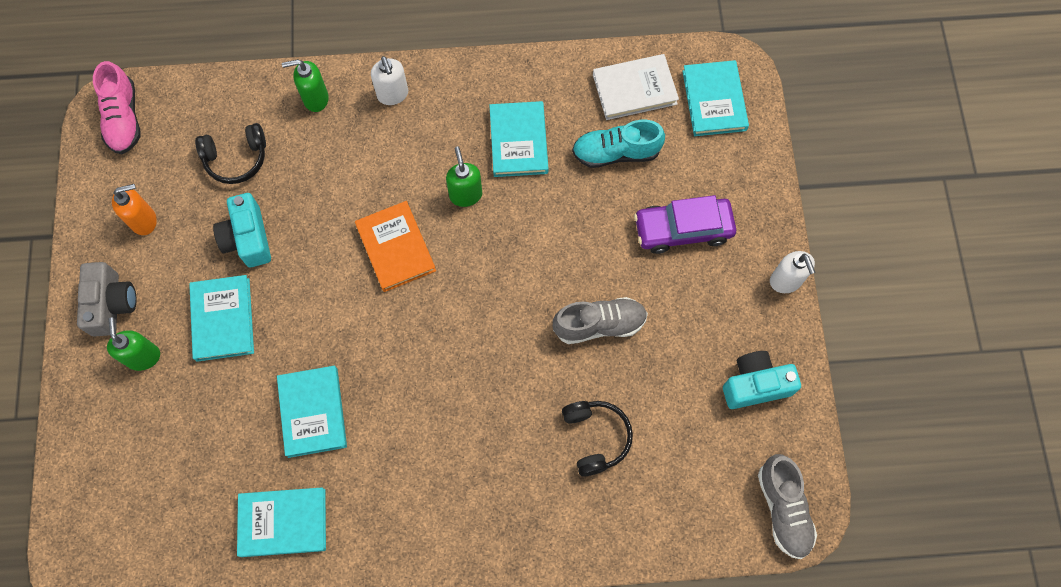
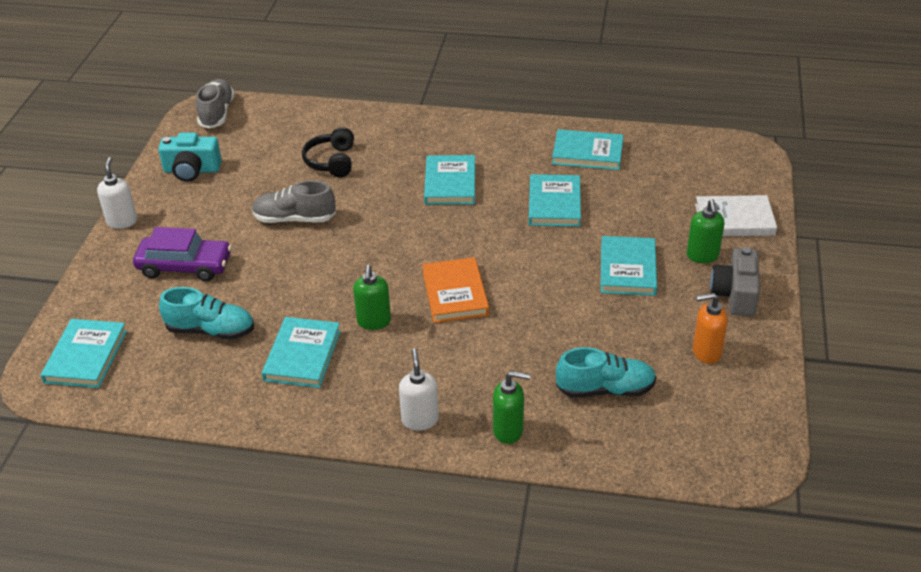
camera: 165 degrees left, 30 degrees down
(124, 118) = (734, 449): pink shoe -> none
(236, 158) = (605, 389): black headphones -> turquoise shoe
(248, 238) = (599, 322): turquoise camera -> none
(441, 425) = (450, 183): none -> turquoise book
(634, 89) = (159, 380): white book -> white book (734, 220)

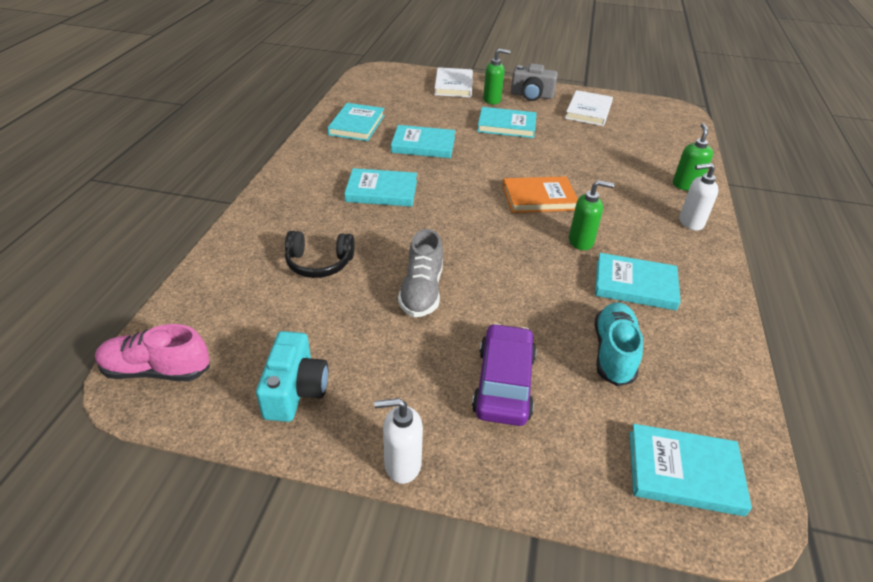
camera: 90 degrees left, 0 degrees up
(217, 113) = (156, 370): grey shoe -> pink shoe
(605, 389) = (632, 147): turquoise shoe -> none
(706, 352) = (588, 111): orange soap dispenser -> white book

